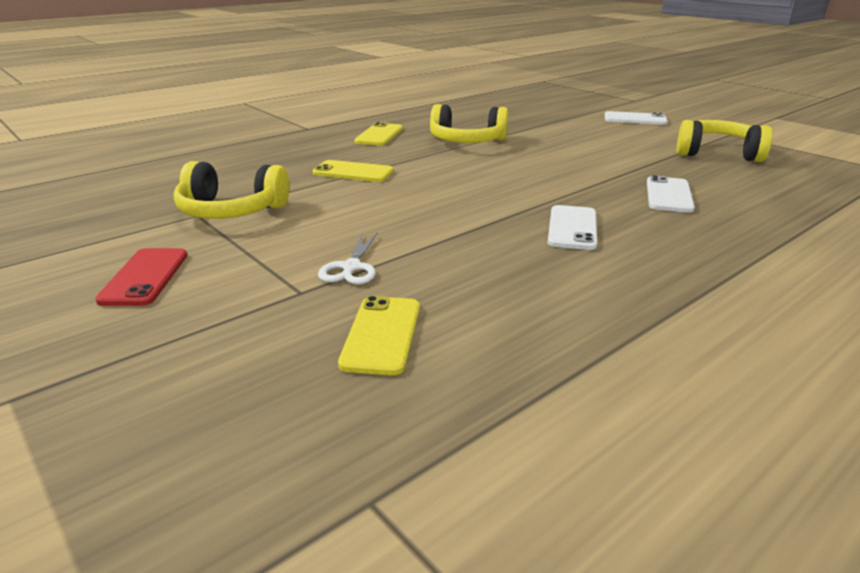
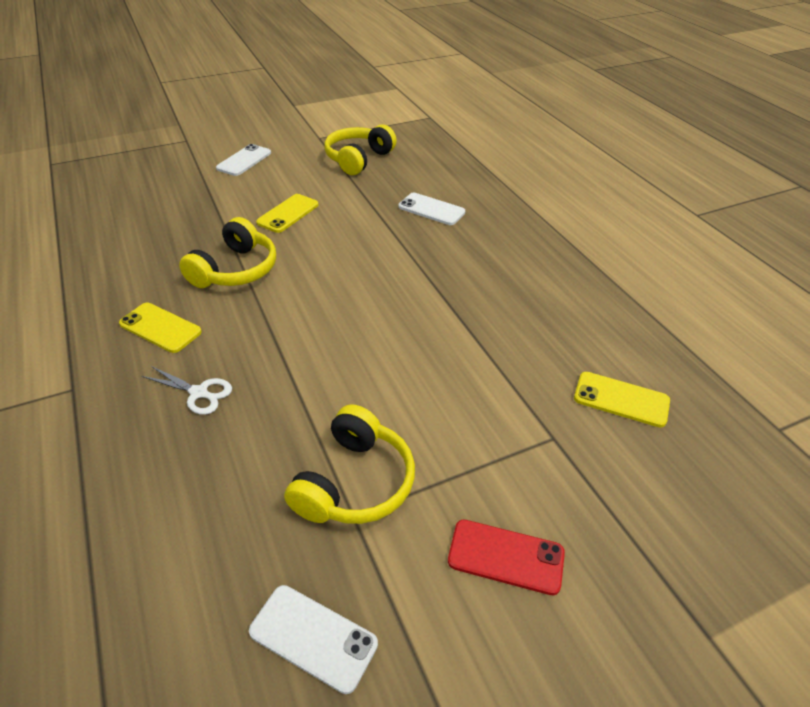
camera: 75 degrees left, 15 degrees up
(351, 267) = (515, 401): white scissors -> white scissors (198, 393)
(353, 172) = (282, 368): yellow phone -> yellow phone (288, 214)
(572, 228) = (475, 269): white phone -> white phone (313, 637)

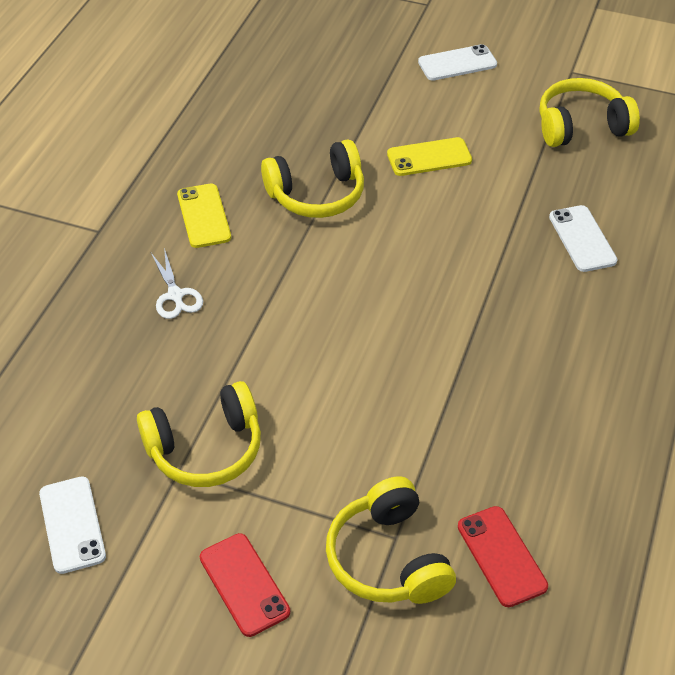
camera: 45 degrees right, 5 degrees up
(567, 454) = (388, 558): none -> yellow headphones
(621, 399) = (501, 556): yellow phone -> red phone

